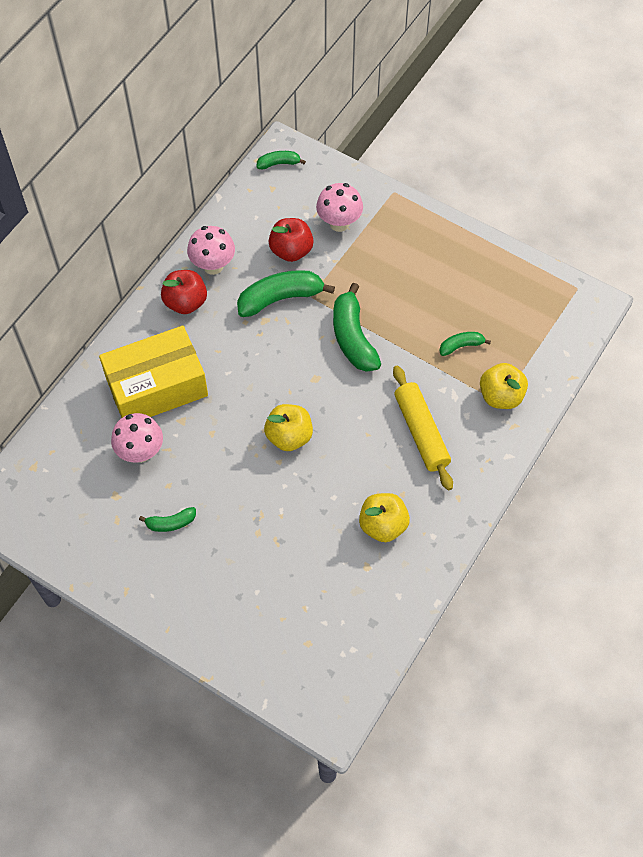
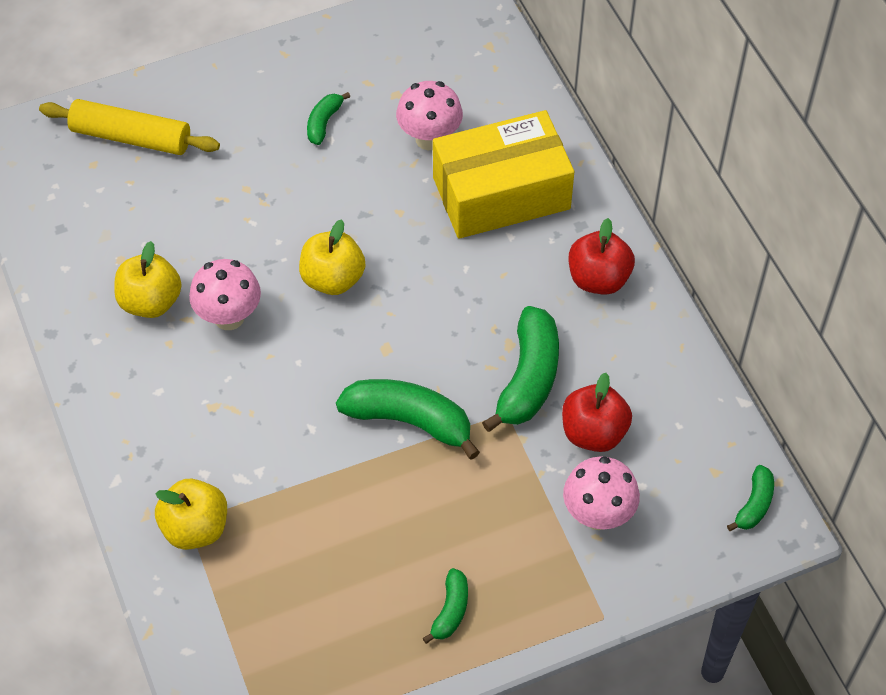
camera: 125 degrees right, 5 degrees down
(157, 387) = (501, 193): yellow box -> yellow box turned 60 degrees clockwise
(213, 266) = (633, 335): pink mushroom -> pink mushroom (229, 317)
(421, 432) = (225, 411): yellow rolling pin -> yellow rolling pin (131, 137)
(461, 346) = (299, 533): green banana -> green banana (450, 611)

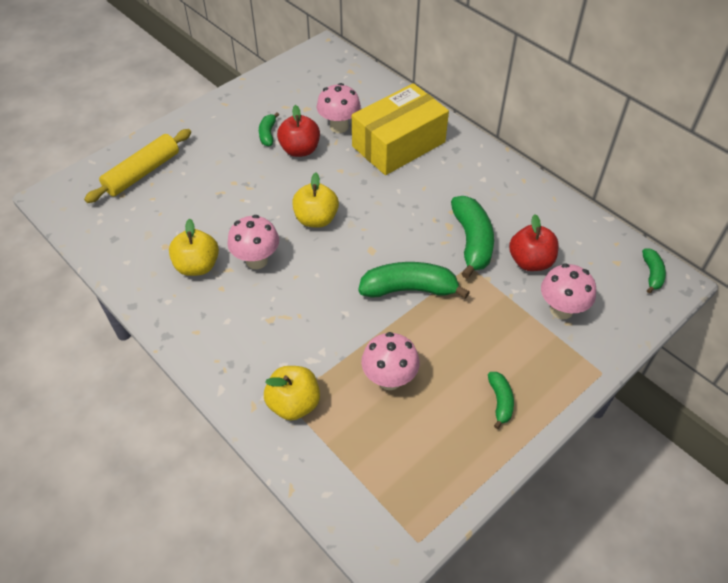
camera: 20 degrees left, 5 degrees down
(131, 137) = (142, 173): yellow rolling pin -> yellow rolling pin turned 45 degrees counterclockwise
(326, 535) = (389, 379): none -> pink mushroom
(598, 279) = (483, 175): red apple -> red apple (300, 150)

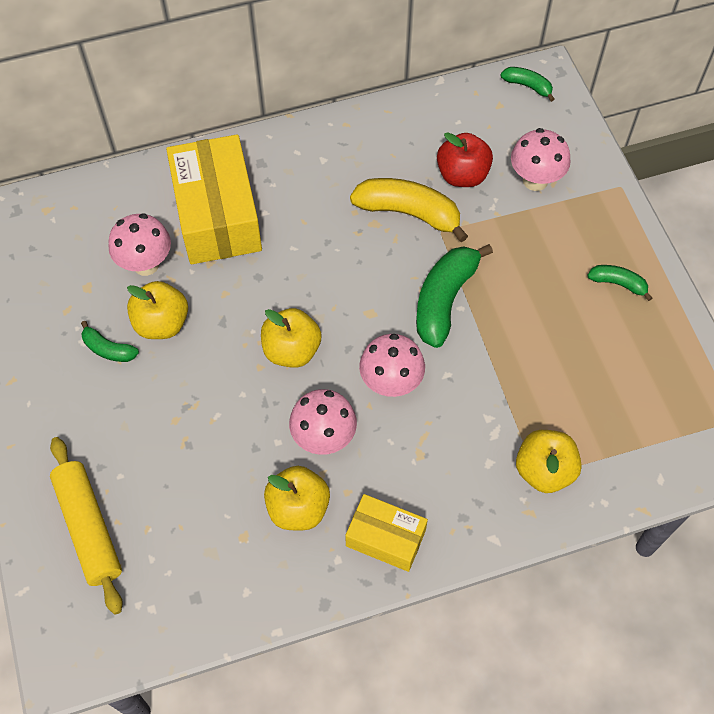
camera: 65 degrees left, 10 degrees up
(194, 322) = (385, 538): none -> yellow box
(300, 150) = (162, 323): red apple -> yellow apple
(389, 379) = (551, 368): pink mushroom -> pink mushroom (391, 383)
(472, 242) = (409, 213): green banana -> yellow banana

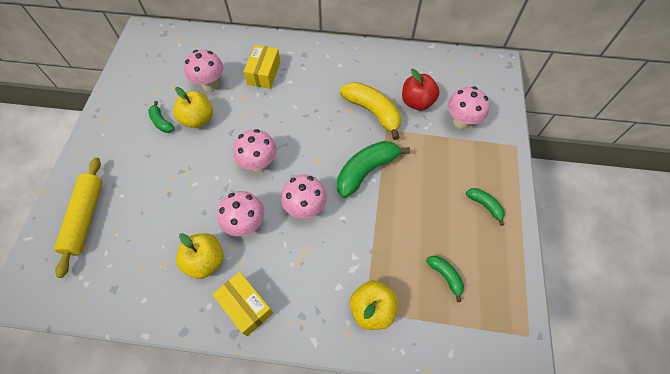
camera: 25 degrees right, 0 degrees up
(217, 215) = (264, 73): yellow box -> yellow box, size x0.56
(291, 350) = (259, 164): yellow apple -> pink mushroom
(528, 86) = (484, 66): green banana -> green banana (445, 276)

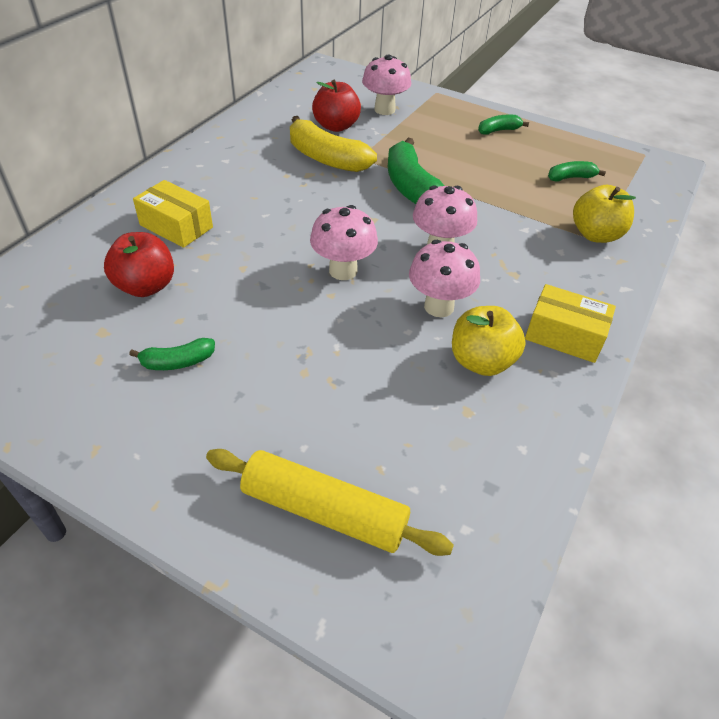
camera: 70 degrees left, 15 degrees down
(198, 119) = (209, 316): yellow apple -> none
(210, 85) = (146, 286): pink mushroom -> red apple
(246, 306) = (564, 335): yellow box -> yellow box turned 45 degrees clockwise
(373, 112) = (326, 158): yellow banana -> yellow banana turned 120 degrees counterclockwise

